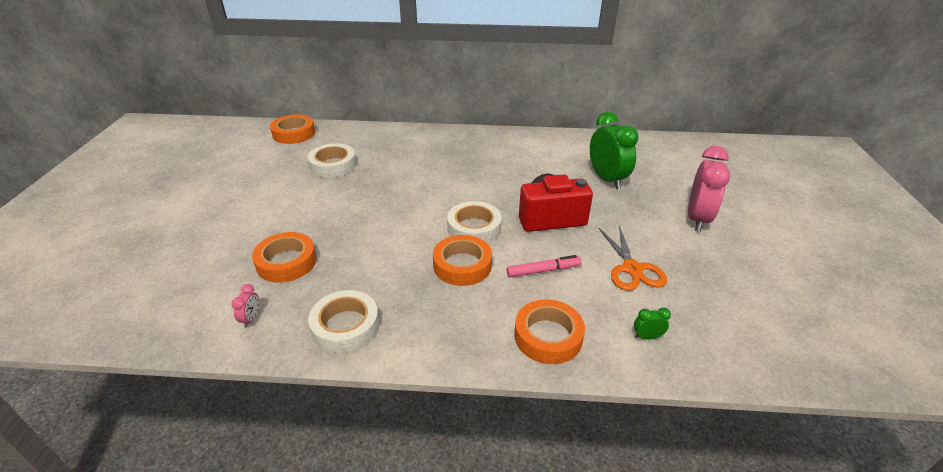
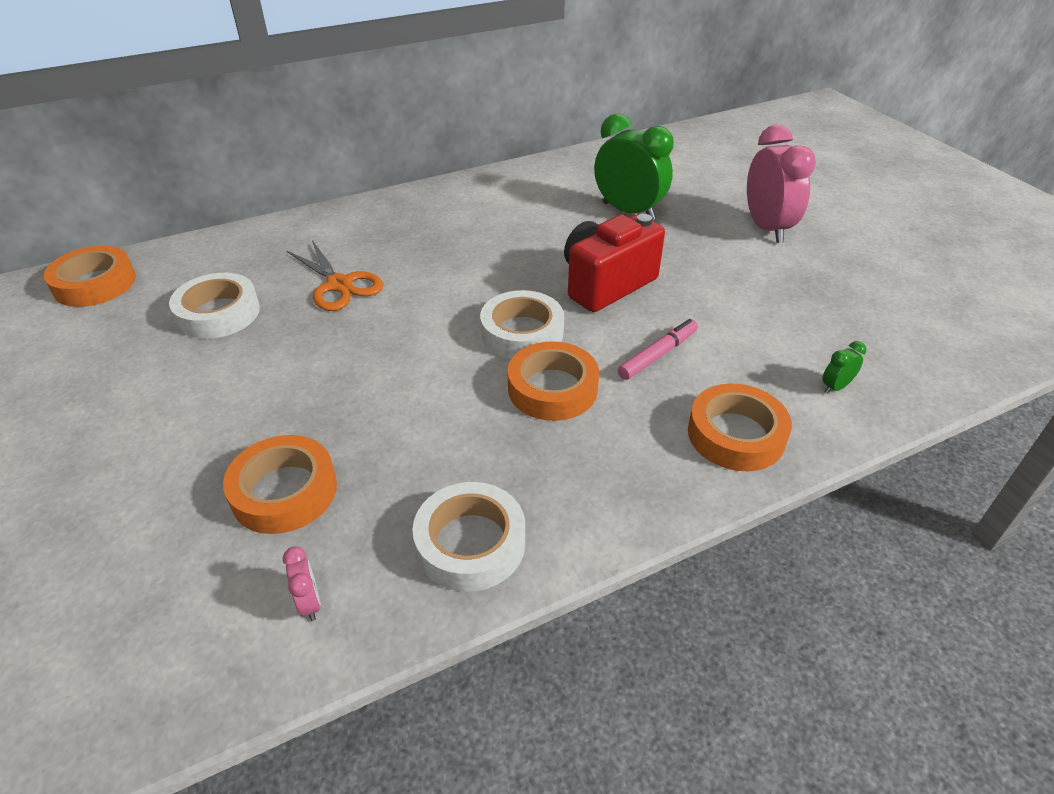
camera: 30 degrees left, 5 degrees up
(632, 269) = (752, 313): orange scissors -> orange scissors (339, 284)

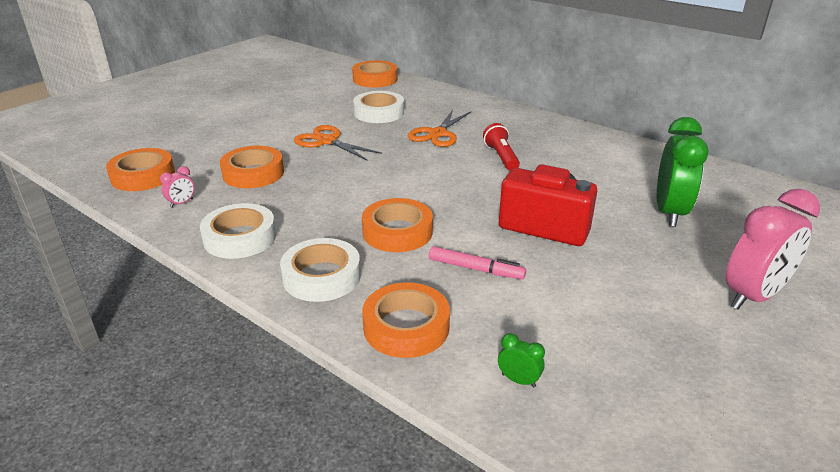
camera: 65 degrees right, 10 degrees down
(151, 653) = (143, 176): none -> orange tape
(256, 387) = (327, 141): none -> orange scissors
(443, 260) = (501, 157): none -> red flashlight
(522, 332) = (448, 205): white tape -> white tape (322, 277)

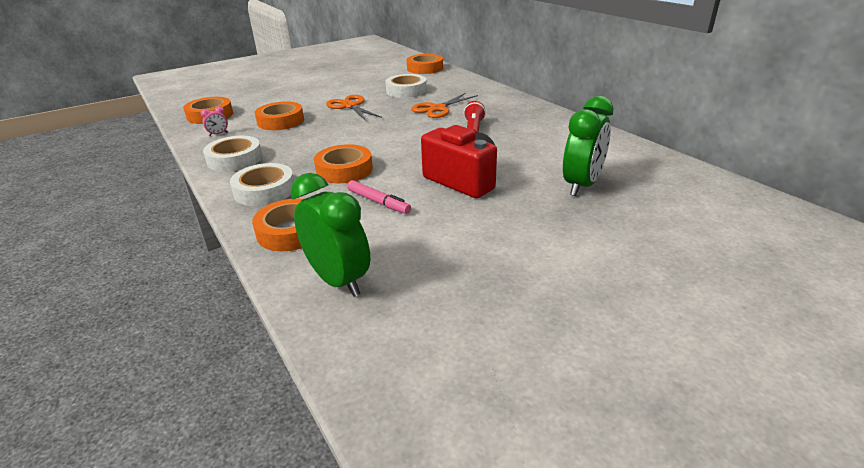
camera: 20 degrees right, 0 degrees up
(518, 380) = (338, 280): green clock -> green clock, size x2.41
(753, 296) = (598, 258): pink clock -> none

